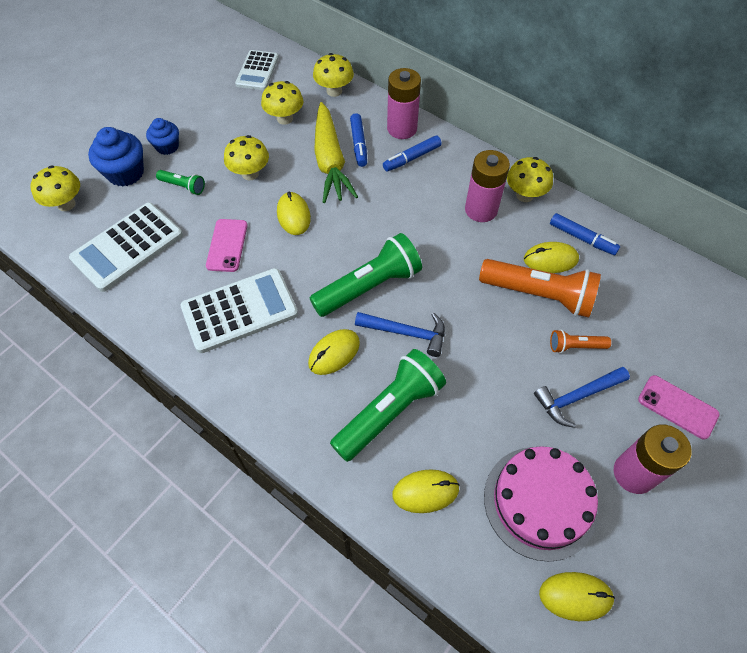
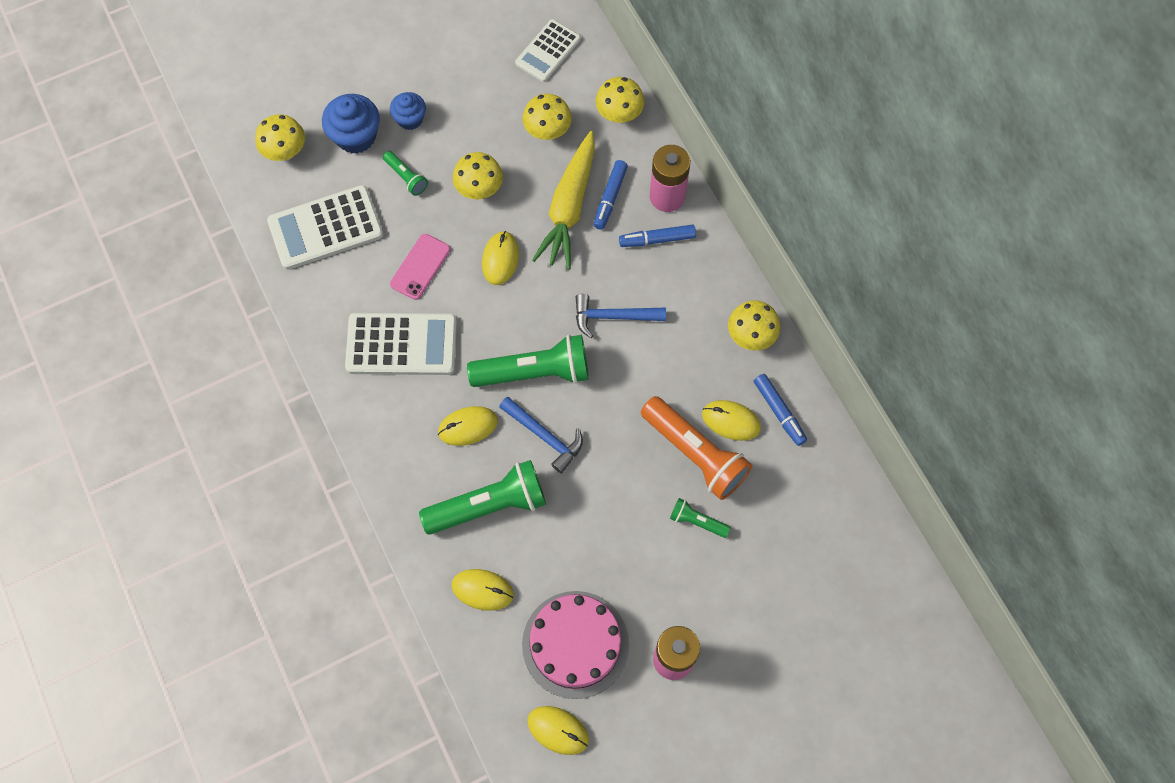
camera: 25 degrees right, 10 degrees up
(481, 210) = (694, 333): pink battery -> none
(575, 346) = (697, 521): orange flashlight -> green flashlight
(576, 397) = (666, 569): blue hammer -> blue hammer (612, 317)
(677, 407) = (754, 621): pink phone -> none

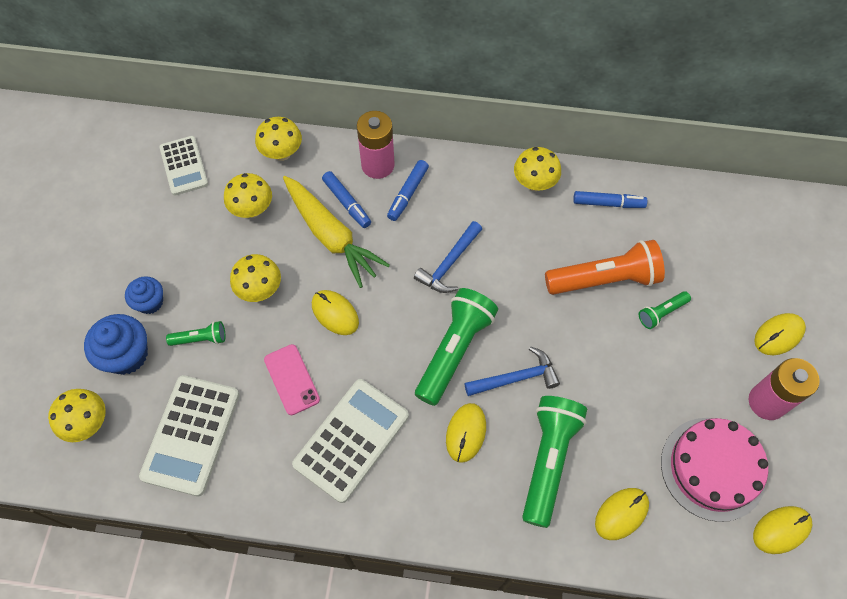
camera: 55 degrees left, 5 degrees down
(731, 421) = (594, 239): yellow mouse -> yellow mouse (778, 335)

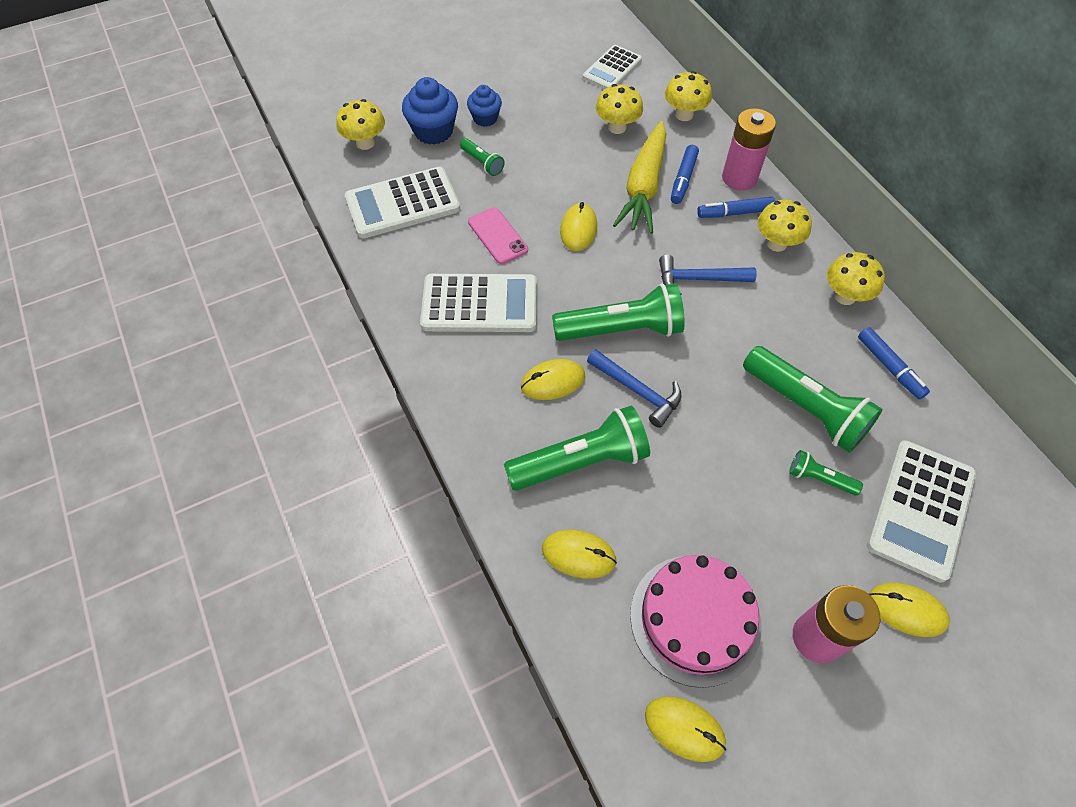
camera: 55 degrees right, 5 degrees down
(260, 290) = (554, 172): yellow mushroom -> yellow mushroom (776, 243)
(292, 379) = (497, 236): pink phone -> pink phone turned 60 degrees counterclockwise
(604, 279) = (805, 408): orange flashlight -> green flashlight
(719, 272) = (920, 509): none -> white calculator

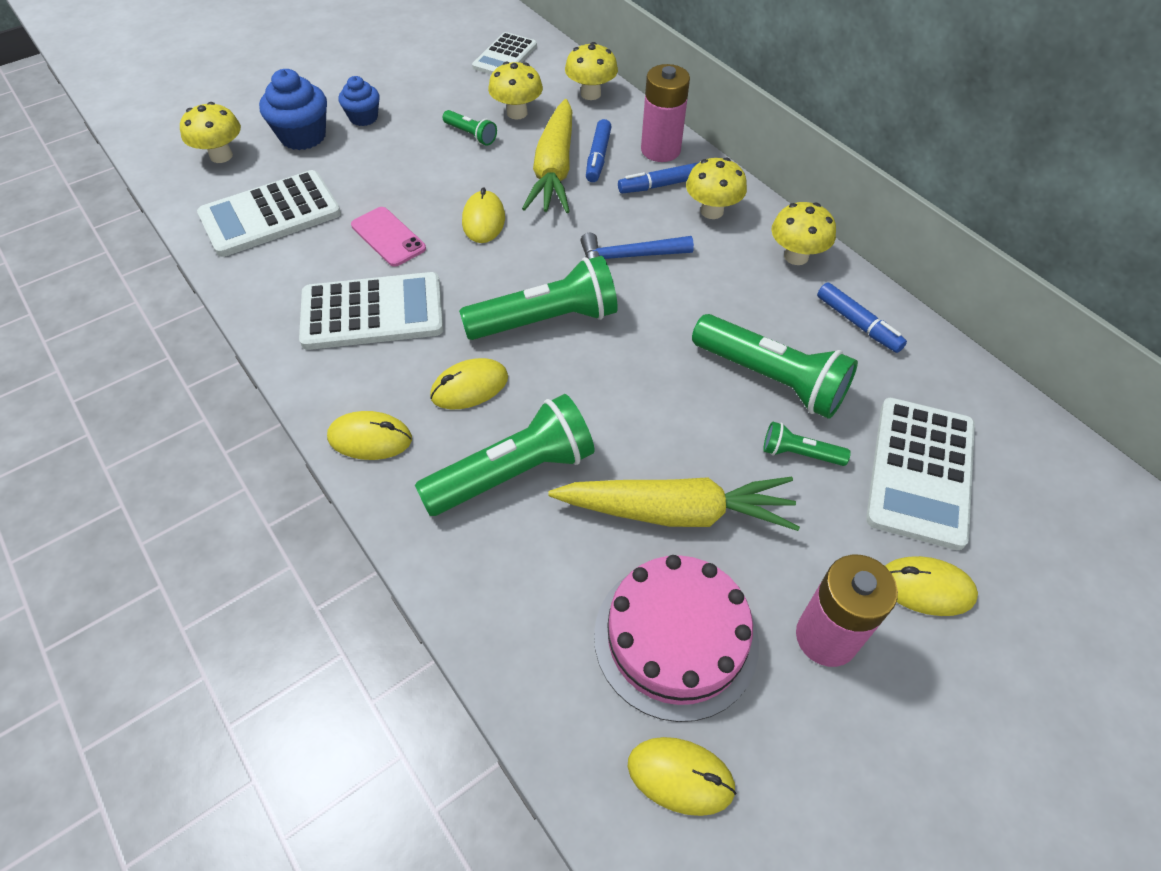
camera: 10 degrees left, 5 degrees down
(482, 163) = (363, 163): green flashlight -> green flashlight (471, 135)
(579, 555) = (522, 583): yellow mouse -> yellow mouse (370, 438)
(638, 391) = (573, 385): blue hammer -> none
(709, 514) = (676, 512): none -> yellow carrot

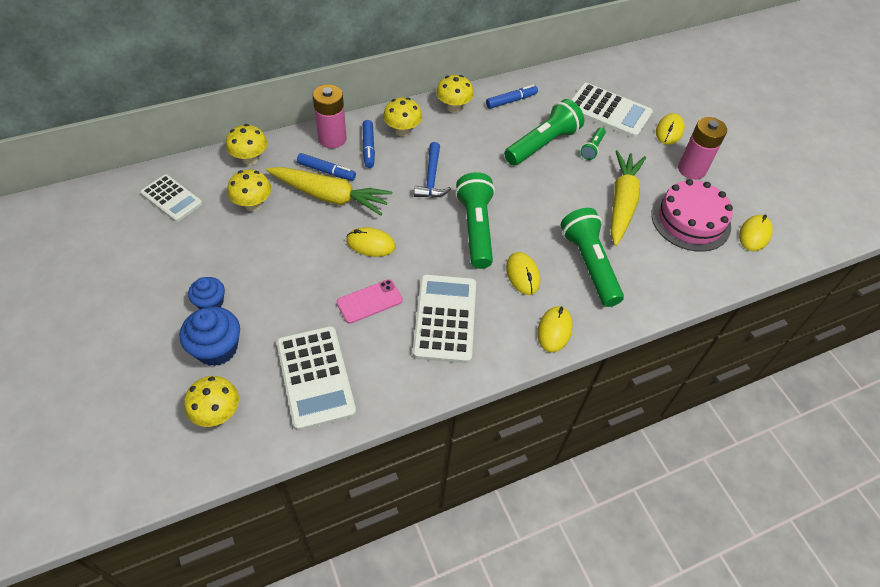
camera: 80 degrees left, 0 degrees up
(471, 135) = (268, 236): green flashlight -> none

